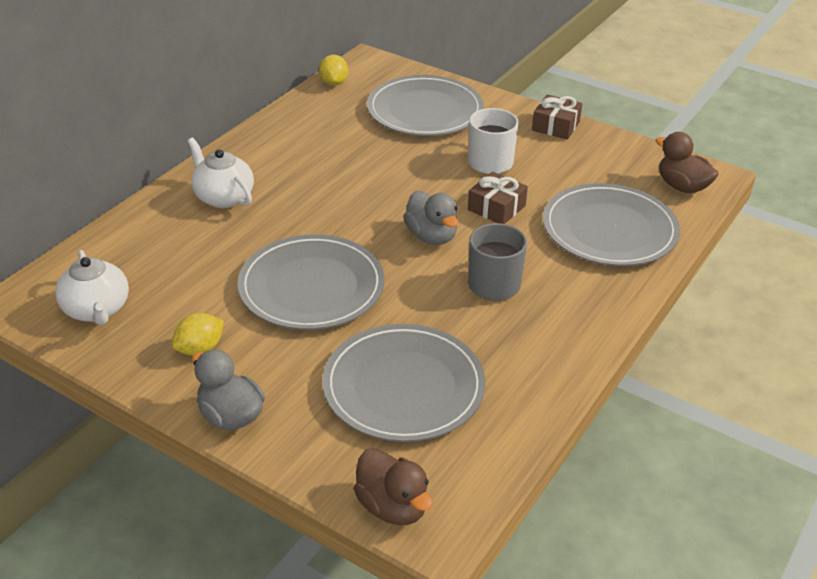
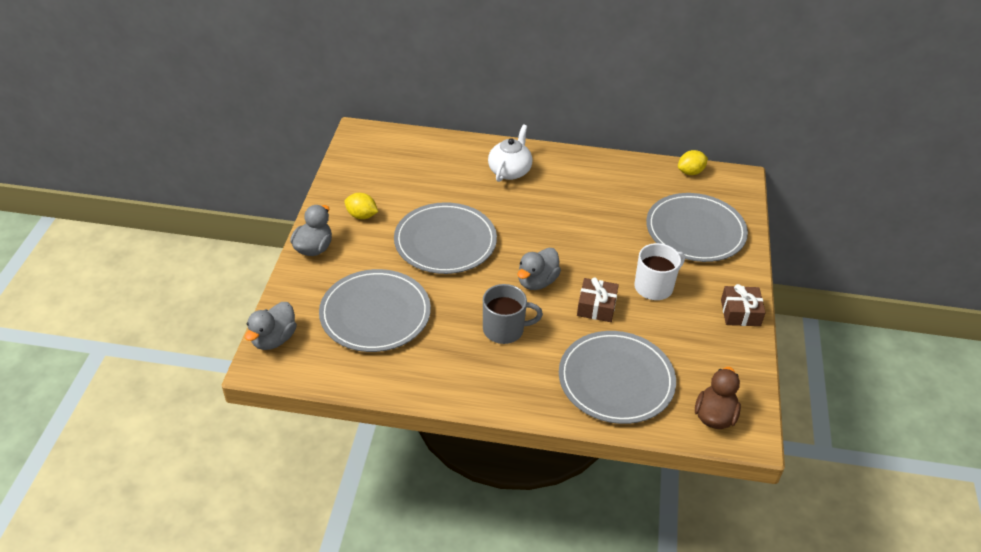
camera: 65 degrees right, 5 degrees up
(97, 310) = (371, 163): white teapot -> none
(392, 507) = (274, 339): brown duck -> grey duck

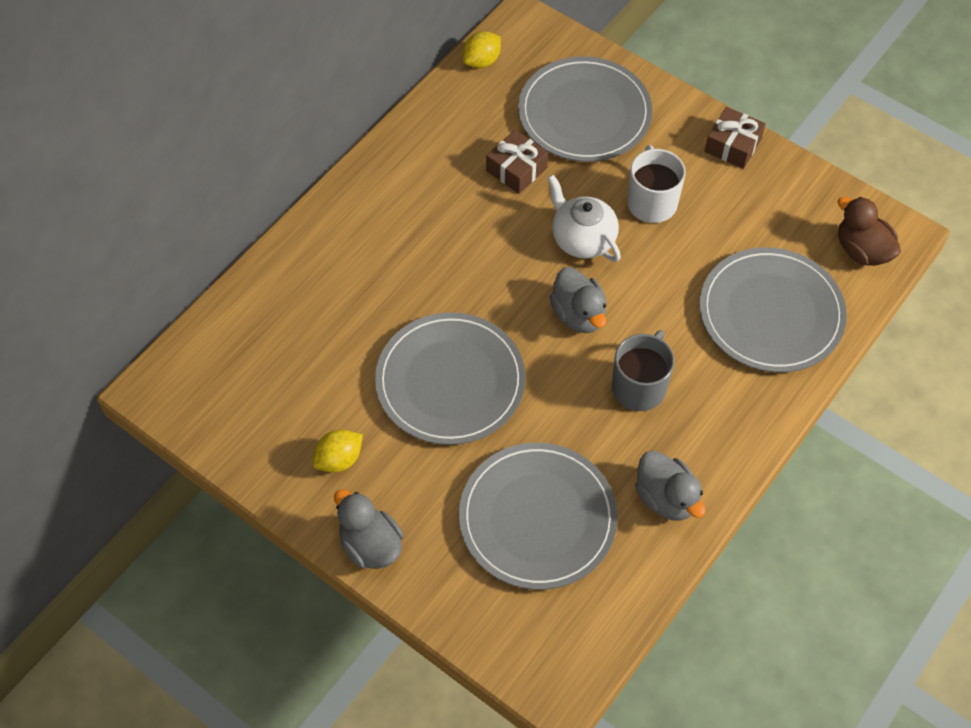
camera: 60 degrees left, 15 degrees up
(274, 339) = (519, 658): grey duck -> grey duck (666, 498)
(510, 171) = (358, 246): white teapot -> white teapot (582, 239)
(596, 306) = (652, 275): brown gift -> brown gift (516, 169)
(690, 172) = (481, 61): yellow lemon -> yellow lemon turned 45 degrees clockwise

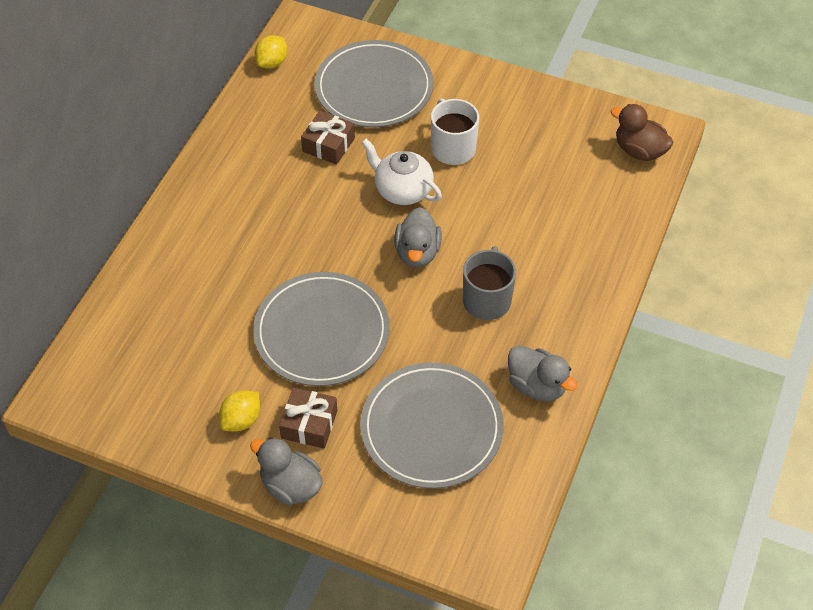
camera: 15 degrees left, 5 degrees down
(578, 315) = (417, 252): grey duck -> grey duck turned 45 degrees clockwise
(732, 145) = (507, 89): brown gift -> brown gift (309, 424)
(771, 313) = (579, 216): grey plate -> none

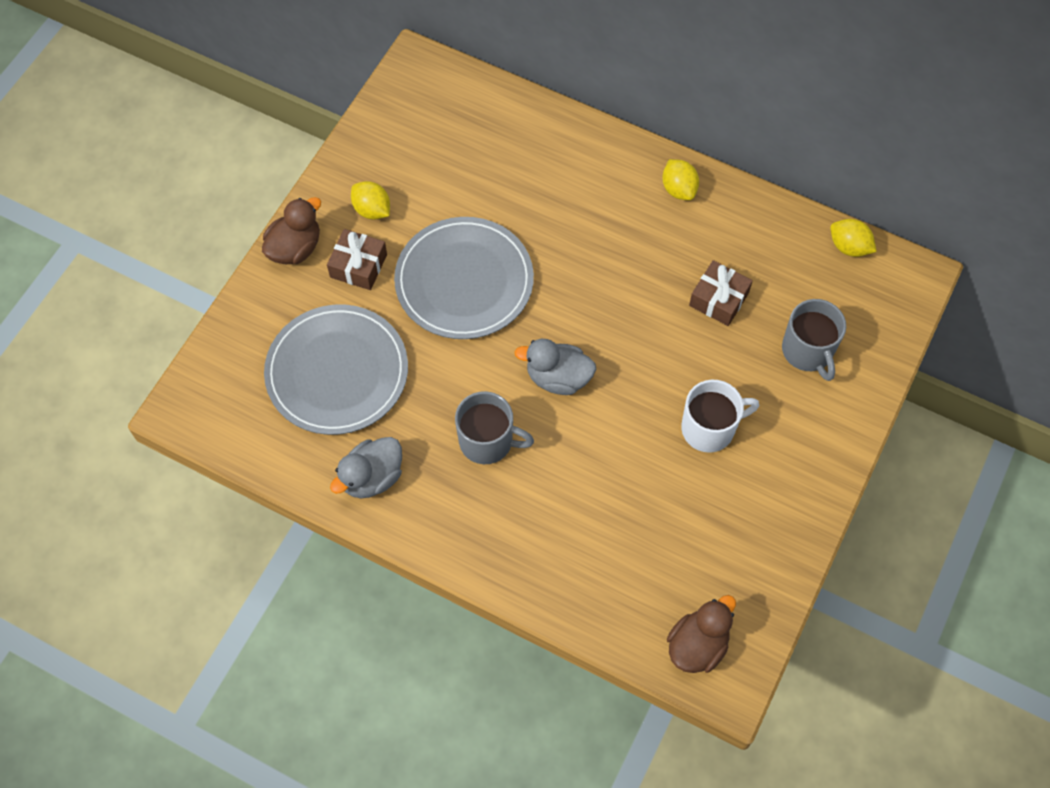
camera: 95 degrees right, 10 degrees up
(214, 175) = (679, 189): none -> yellow lemon
(291, 485) = (295, 248): grey duck -> brown duck
(374, 88) = (808, 351): grey plate -> grey mug
(402, 190) = (648, 370): white teapot -> none

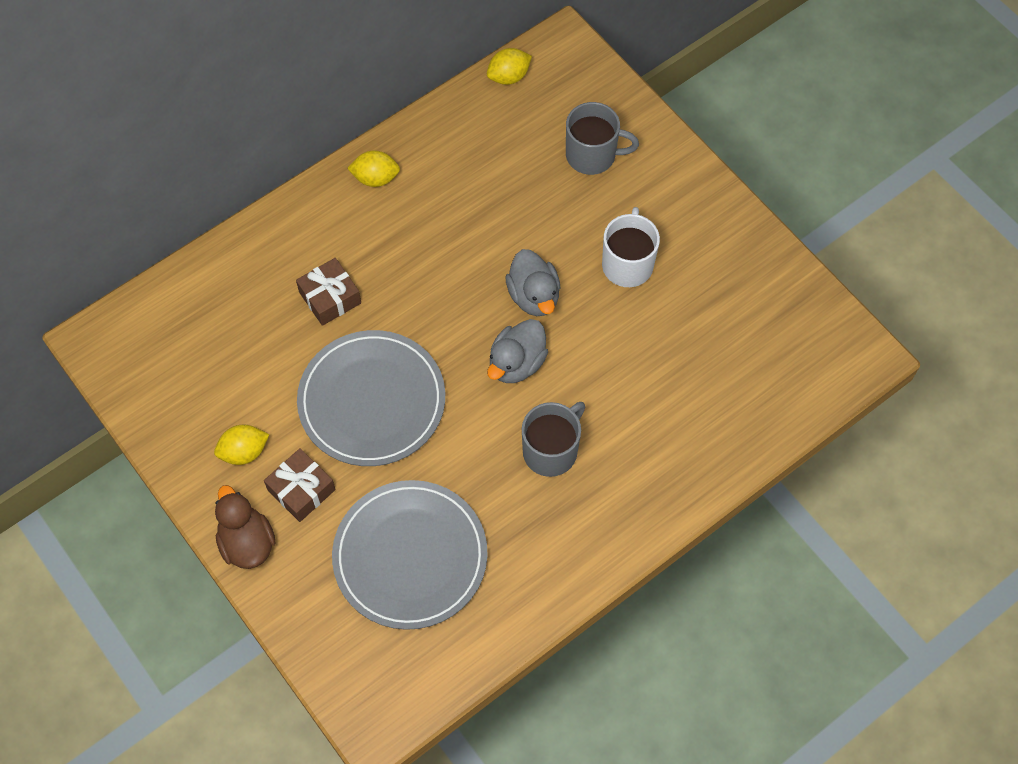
camera: 65 degrees left, 0 degrees up
(372, 477) = (539, 568): grey duck -> grey duck (534, 296)
(697, 645) = (821, 364): brown duck -> none
(719, 299) = (506, 198): brown gift -> brown gift (330, 298)

